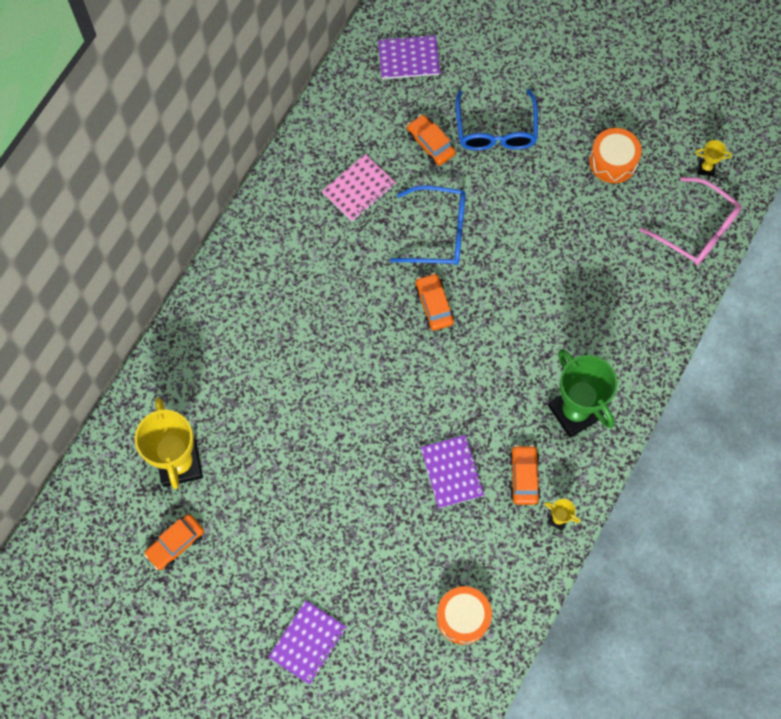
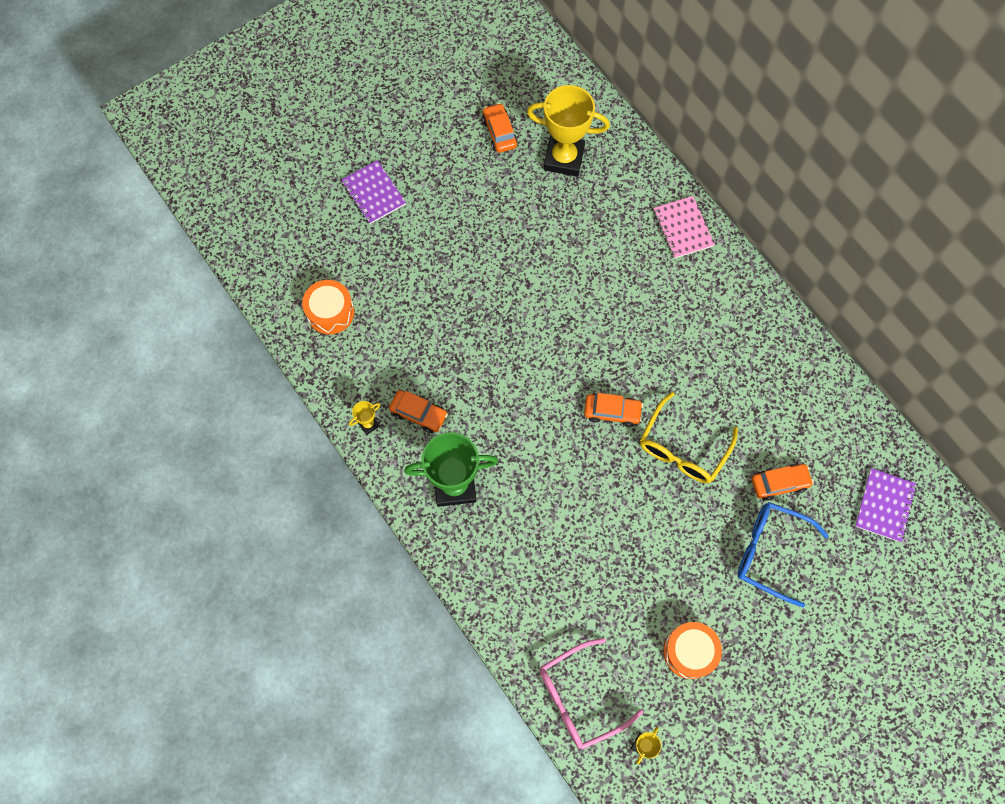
camera: 115 degrees right, 0 degrees up
(359, 189) = (757, 398): pink notebook -> pink notebook (683, 228)
(438, 232) = (682, 448): blue glasses -> yellow glasses
(452, 472) = (453, 358): purple notebook -> none

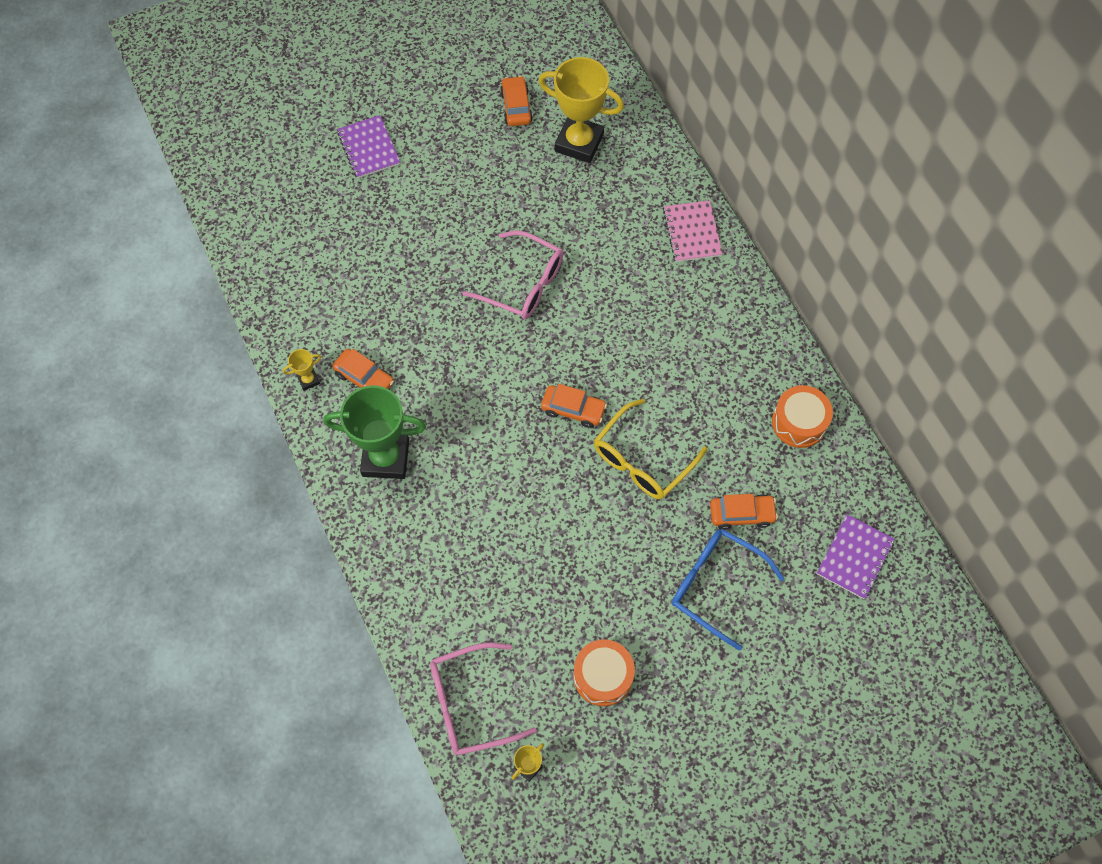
camera: 10 degrees right, 5 degrees down
(330, 312) = (295, 260): orange drum -> orange drum (799, 422)
(542, 301) = (523, 284): none -> pink glasses

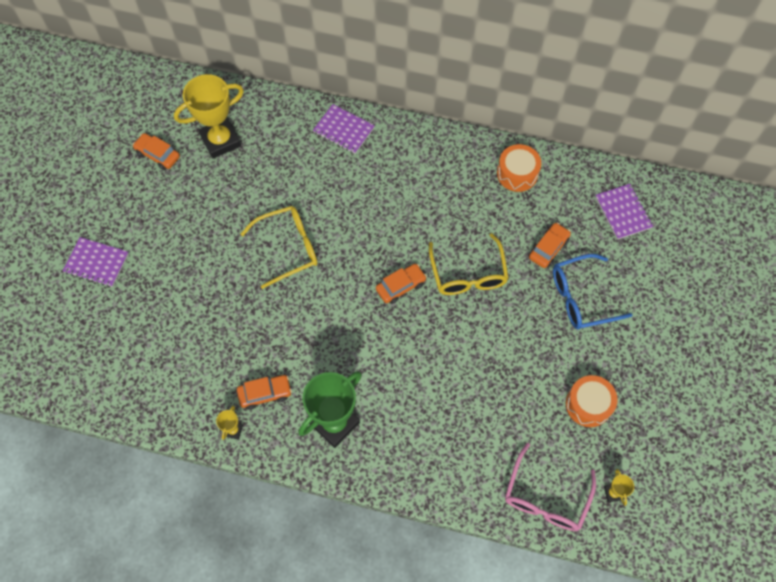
camera: 50 degrees left, 0 degrees up
(523, 284) = (288, 248): pink glasses -> yellow glasses
(692, 232) = (343, 130): pink notebook -> purple notebook

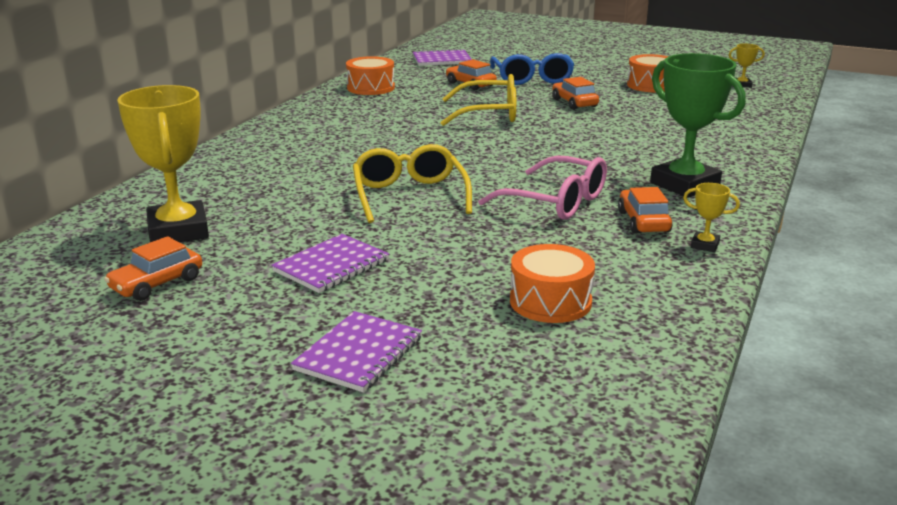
camera: 80 degrees left, 40 degrees down
(153, 344) = (550, 301): none -> orange drum
(343, 130) = (238, 154): purple notebook -> purple notebook (331, 266)
(400, 286) = (494, 142): orange car -> orange car (574, 103)
(545, 497) = (754, 105): pink glasses -> pink glasses (556, 202)

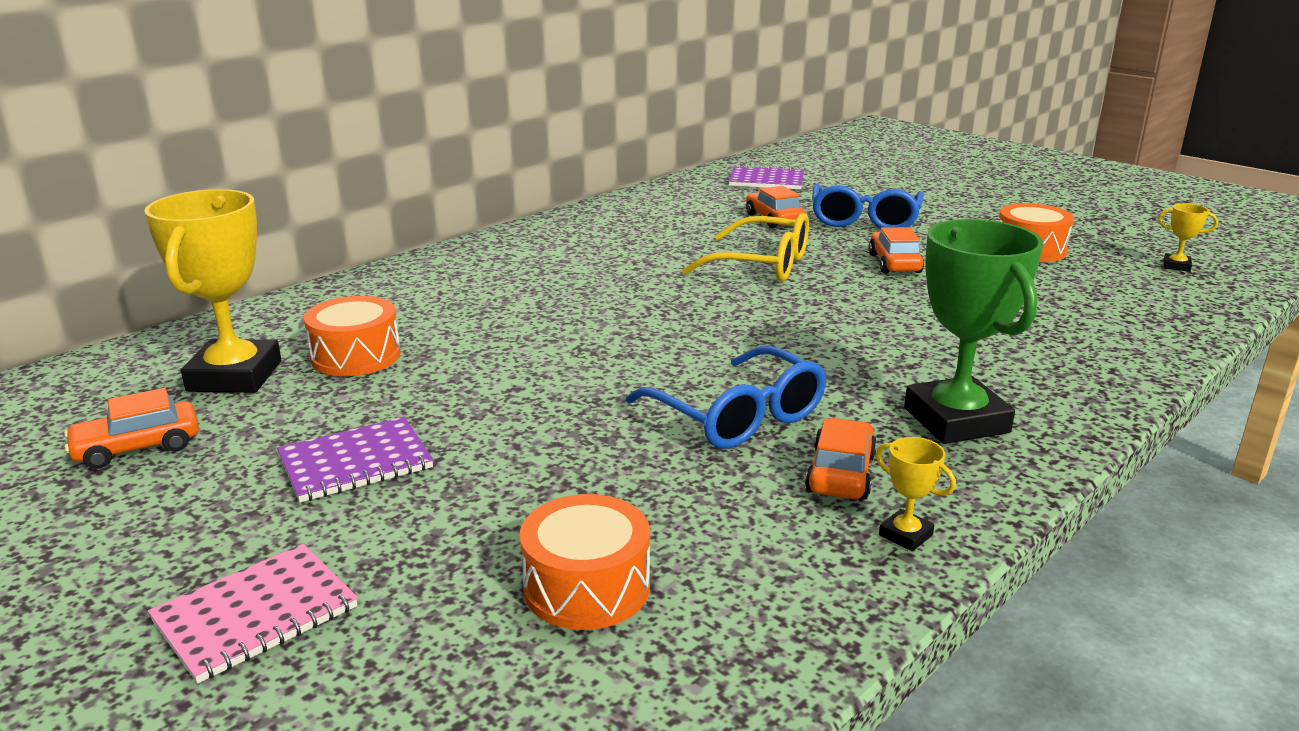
camera: 20 degrees right, 0 degrees up
(359, 354) = (256, 614): purple notebook -> pink notebook
(370, 88) = (642, 209): orange drum -> orange drum (356, 356)
(409, 195) = (550, 372): yellow glasses -> none
(556, 202) = (738, 416): pink glasses -> blue glasses

